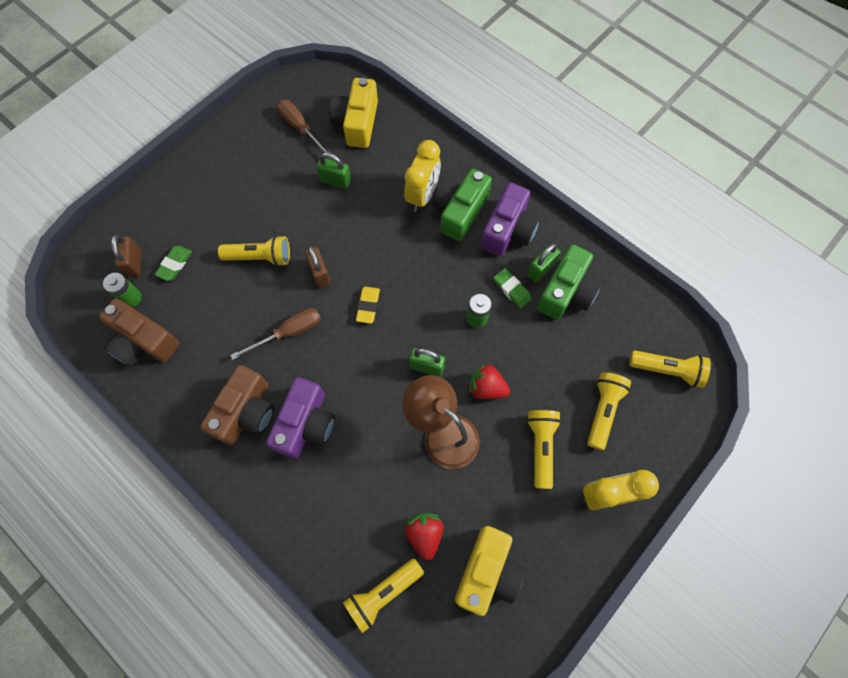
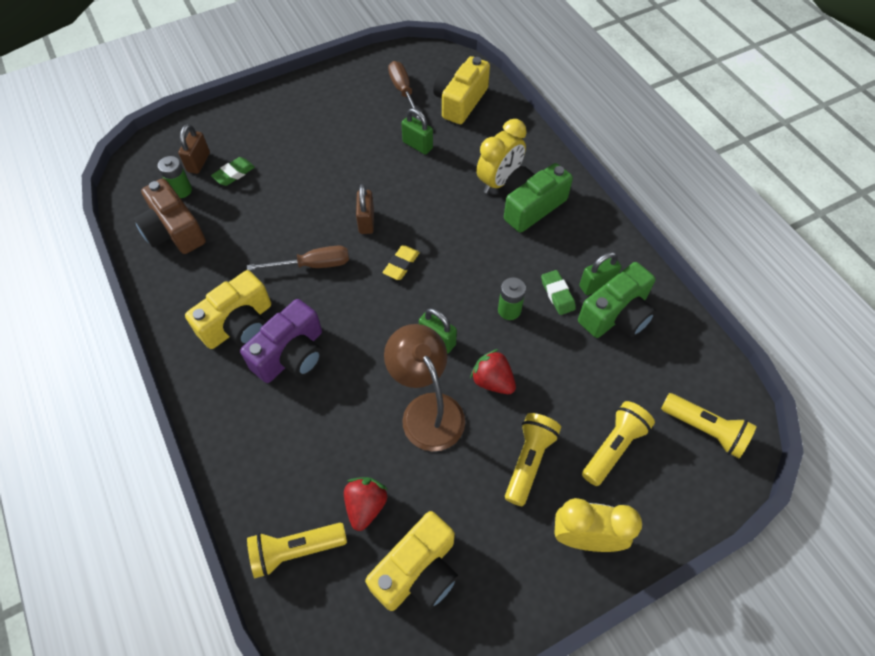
camera: 20 degrees right, 10 degrees down
(246, 412) = (239, 324): brown camera -> yellow camera
(260, 257) = (316, 190): yellow flashlight -> none
(508, 230) = (575, 238): purple camera -> none

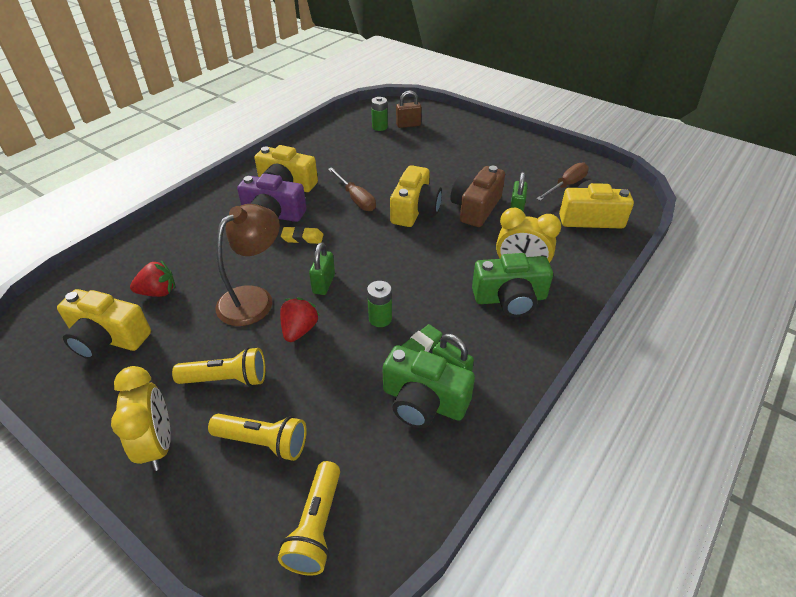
camera: 65 degrees right, 15 degrees down
(174, 231) = (345, 136): brown camera -> brown camera (475, 208)
(234, 174) = (410, 140): green eraser -> none
(295, 550) = (116, 269): yellow flashlight -> none
(366, 221) = (415, 210): brown padlock -> yellow camera
(401, 265) = (386, 241): yellow eraser -> yellow eraser (302, 238)
(531, 206) = (510, 298): green camera -> green camera turned 150 degrees clockwise

